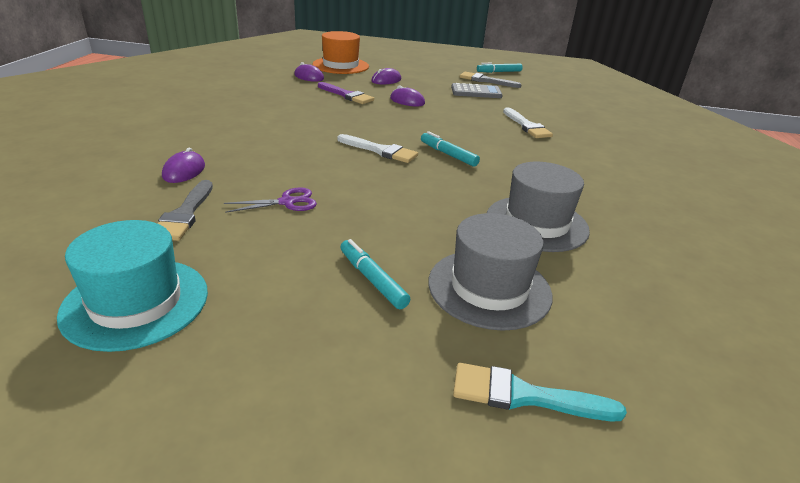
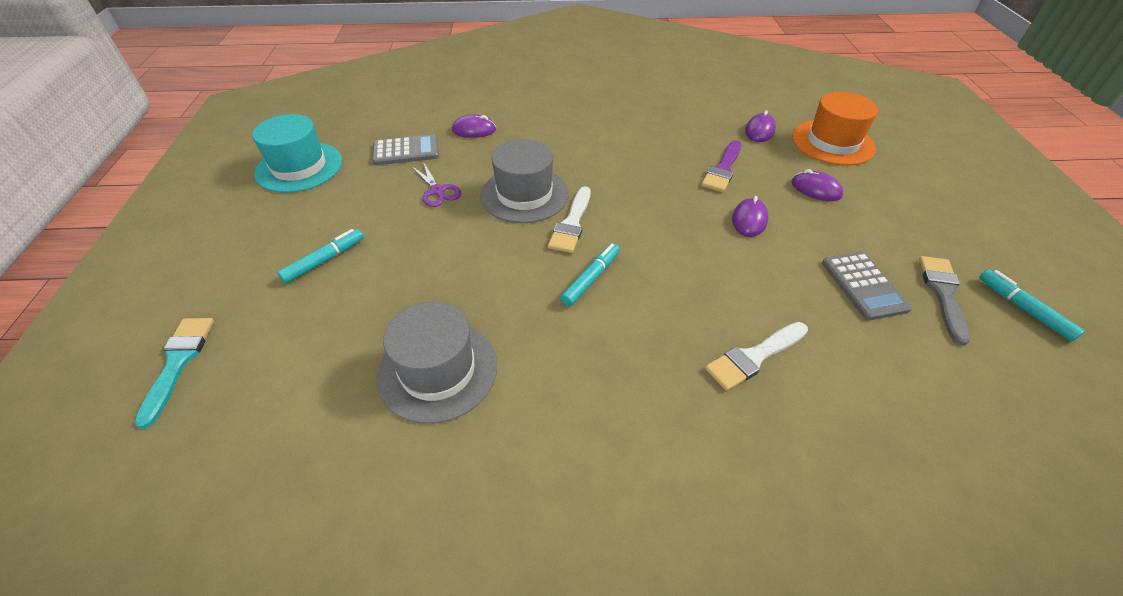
camera: 80 degrees right, 15 degrees up
(185, 214) = (406, 151): grey brush -> grey calculator
(489, 288) = (312, 334): grey hat -> grey hat (524, 194)

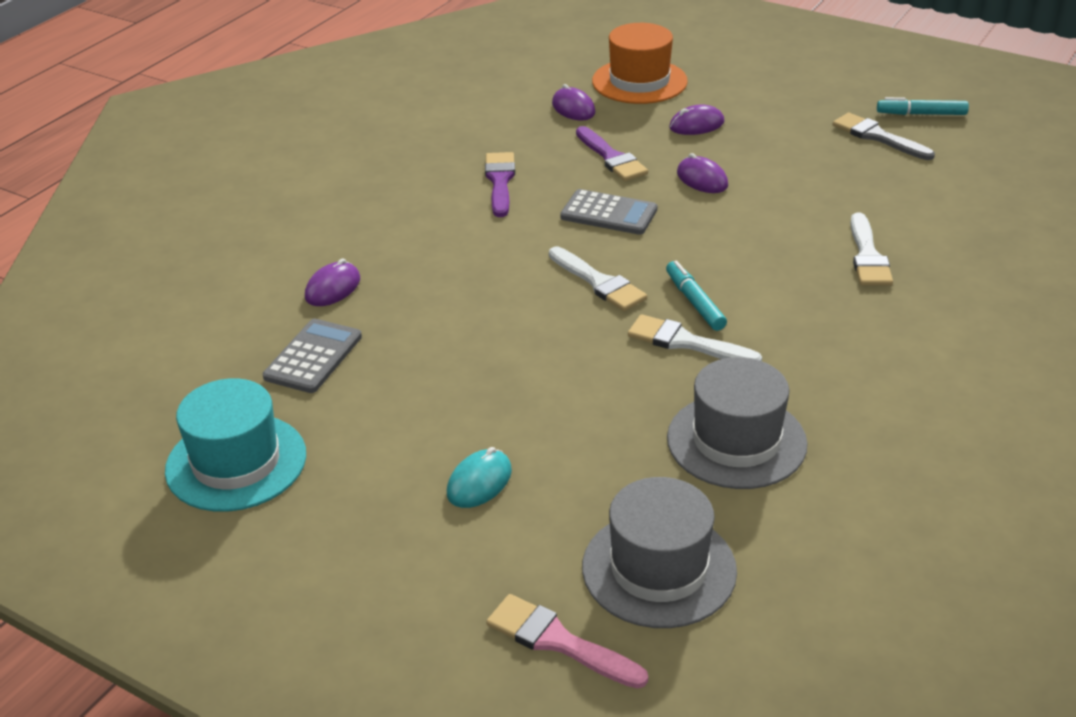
camera: 55 degrees left, 10 degrees down
(178, 362) = (558, 641): turquoise brush -> pink brush
(324, 260) = (479, 482): turquoise marker -> turquoise mouse
(437, 191) = (434, 356): purple scissors -> none
(524, 194) = (514, 295): grey hat -> grey hat (659, 569)
(538, 294) = (686, 342): none -> white brush
(640, 139) = (500, 181): none -> purple brush
(863, 286) = (837, 166): grey calculator -> grey calculator (608, 213)

